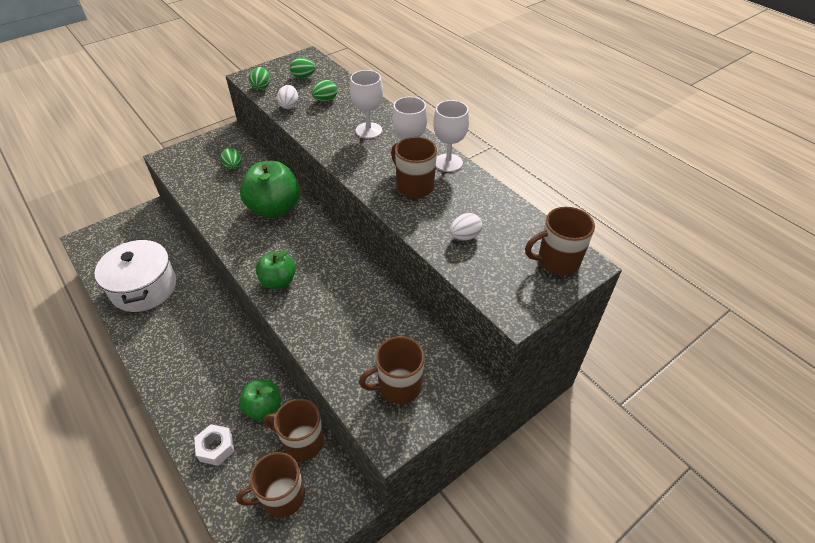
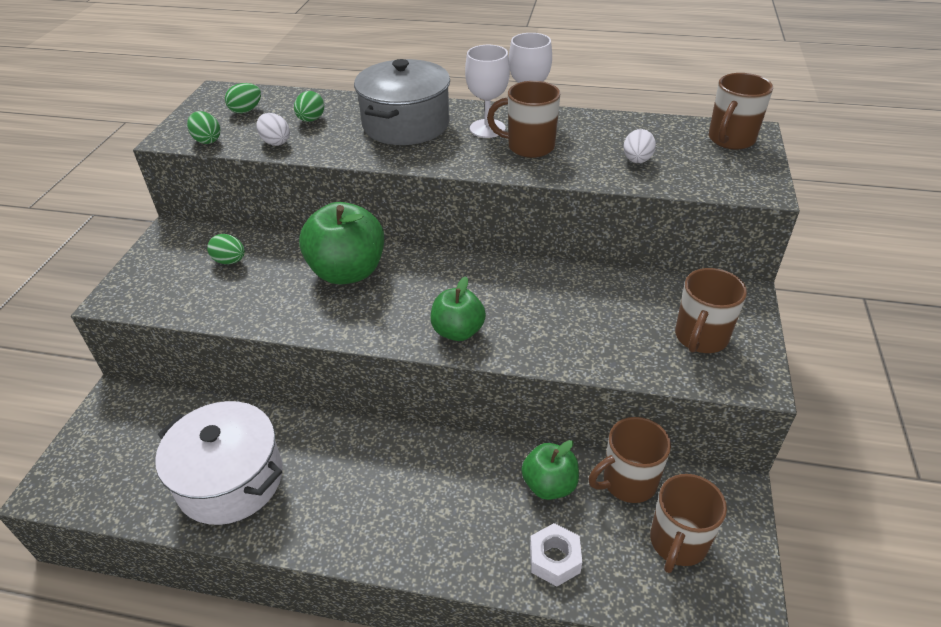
camera: 40 degrees left, 5 degrees down
(368, 130) = (406, 124): white goblet -> grey pot

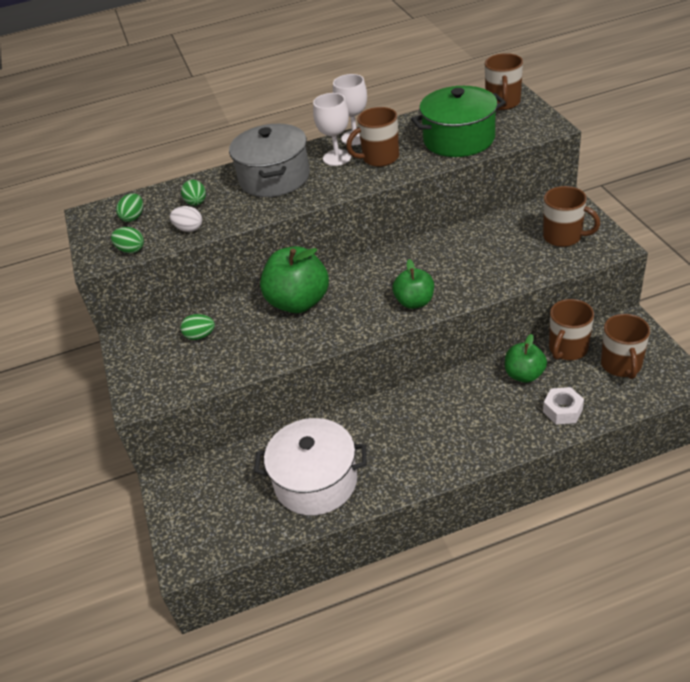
camera: 25 degrees left, 0 degrees up
(637, 160) = (459, 139): white egg -> green pot
(700, 338) = (563, 237): brown mug -> brown mug turned 60 degrees counterclockwise

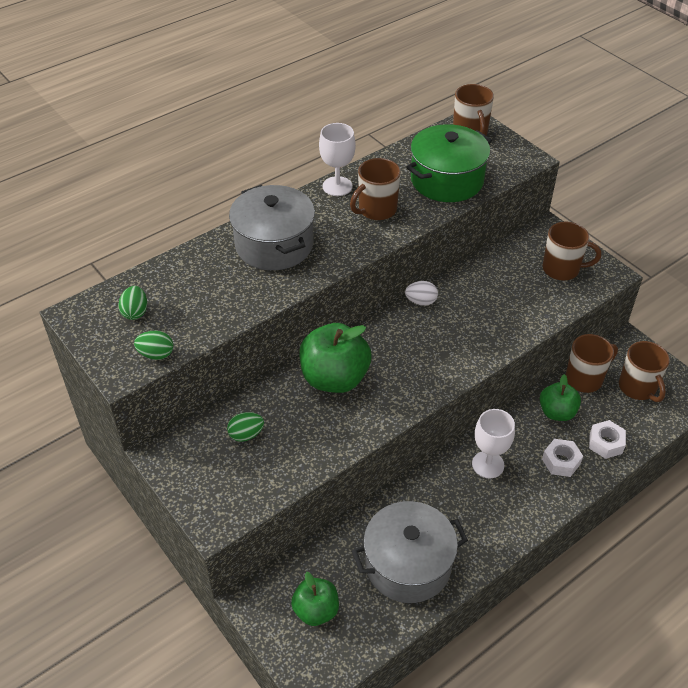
camera: 25 degrees left, 5 degrees up
(189, 229) = (210, 319): white egg -> white egg (421, 301)
(196, 203) = (201, 286): green egg -> none
(315, 481) = (408, 565): white pot -> grey pot
(337, 158) = (330, 213): white goblet -> white goblet (488, 464)
(414, 302) = (453, 361): green apple -> green apple (316, 610)
(507, 419) = (561, 462): none -> white nut
(567, 349) = (584, 379): brown mug -> brown mug turned 135 degrees counterclockwise

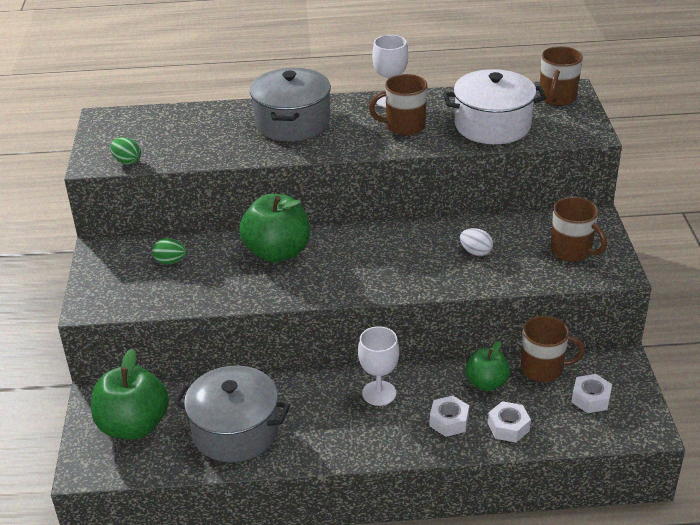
camera: 35 degrees right, 10 degrees down
(135, 312) = (143, 131): green egg -> none
(316, 610) = (134, 425): green apple -> green apple, size x1.66
(421, 301) = (410, 227): white egg -> white egg (475, 252)
(447, 180) = (492, 125): green pot -> white pot
(638, 388) = (590, 399): brown mug -> white nut

